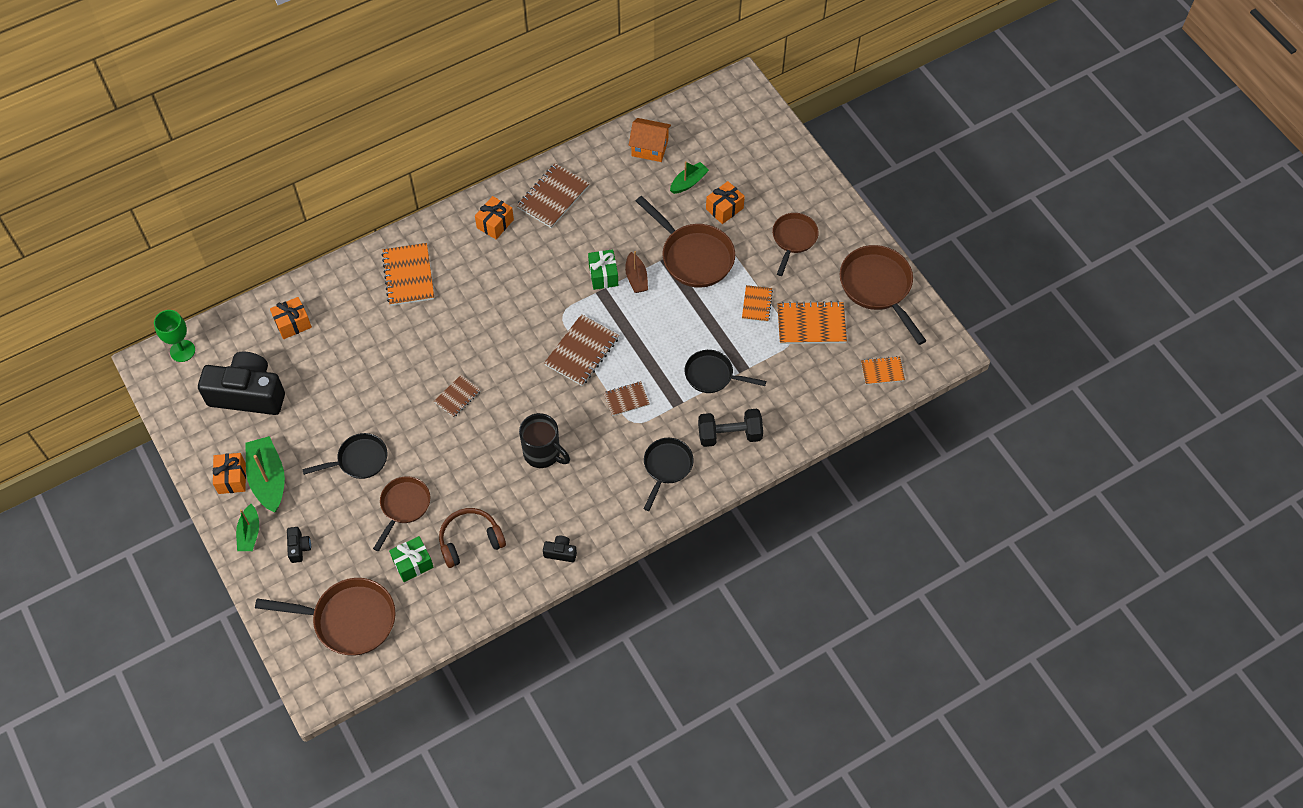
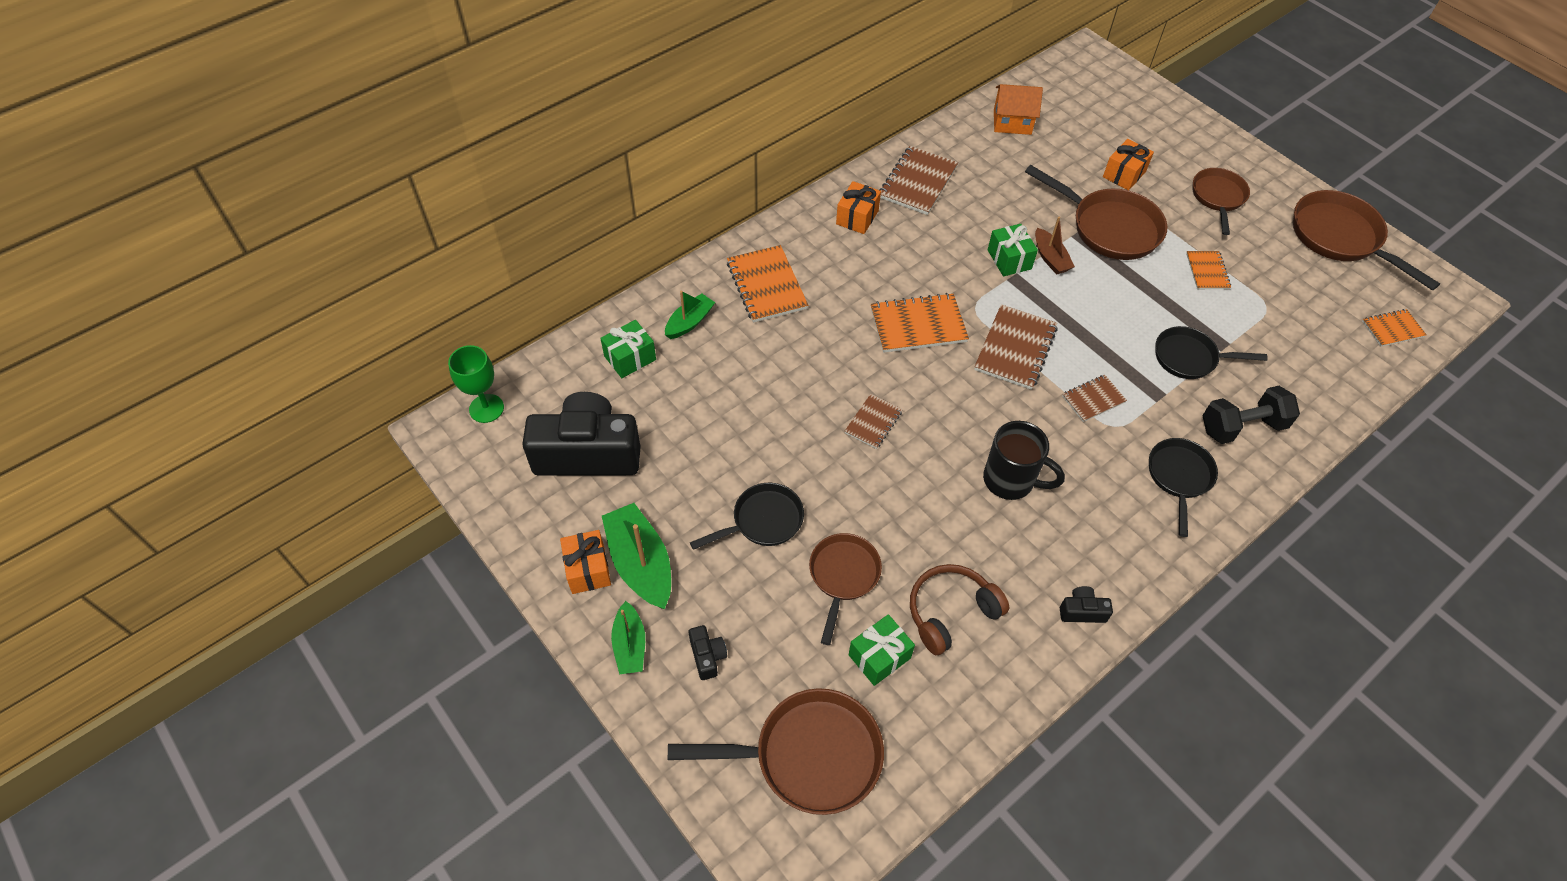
camera: 10 degrees left, 5 degrees down
(293, 324) = (630, 358): orange gift -> green gift
(688, 182) = (1071, 152): green boat -> green boat (689, 322)
(811, 324) = (1282, 286): orange notebook -> orange notebook (918, 325)

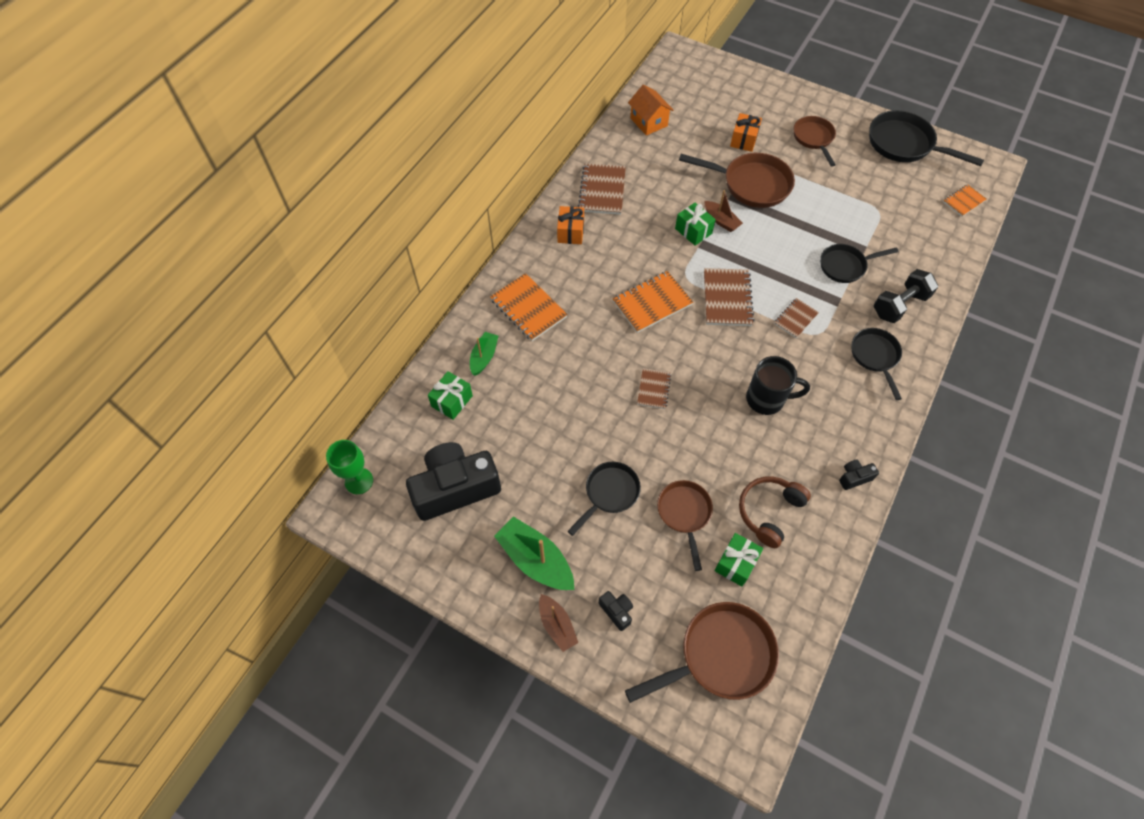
camera: 20 degrees left, 5 degrees up
(588, 569) = (498, 579): orange gift -> none
(630, 645) = (557, 625): green boat -> brown boat
(1012, 122) = (649, 122): orange house -> orange house turned 75 degrees clockwise
(1207, 271) = (830, 197): orange notebook -> none
(1340, 238) = (904, 144): brown pan -> black pan

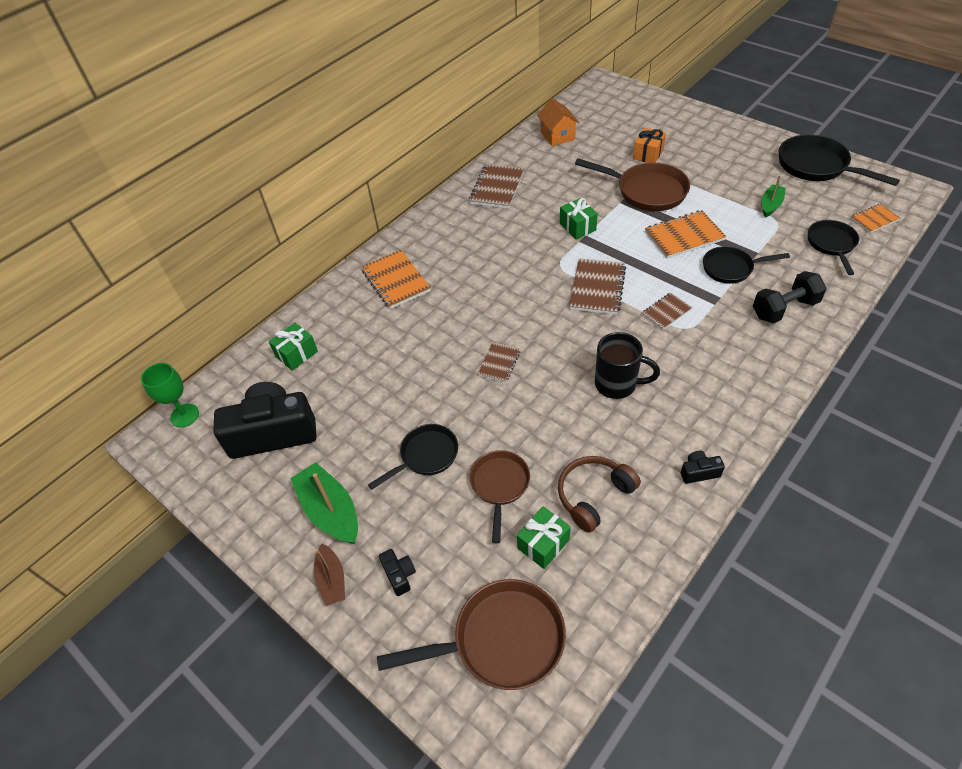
camera: 15 degrees right, 10 degrees down
(484, 357) = (340, 319): green boat -> green boat (770, 205)
(570, 232) = (456, 220): orange gift -> none
(652, 303) = (519, 286): orange notebook -> orange notebook (684, 236)
(721, 221) = (608, 220): brown boat -> none
(814, 138) = (720, 157): brown pan -> none
(875, 356) = (747, 355): black pan -> black pan (831, 244)

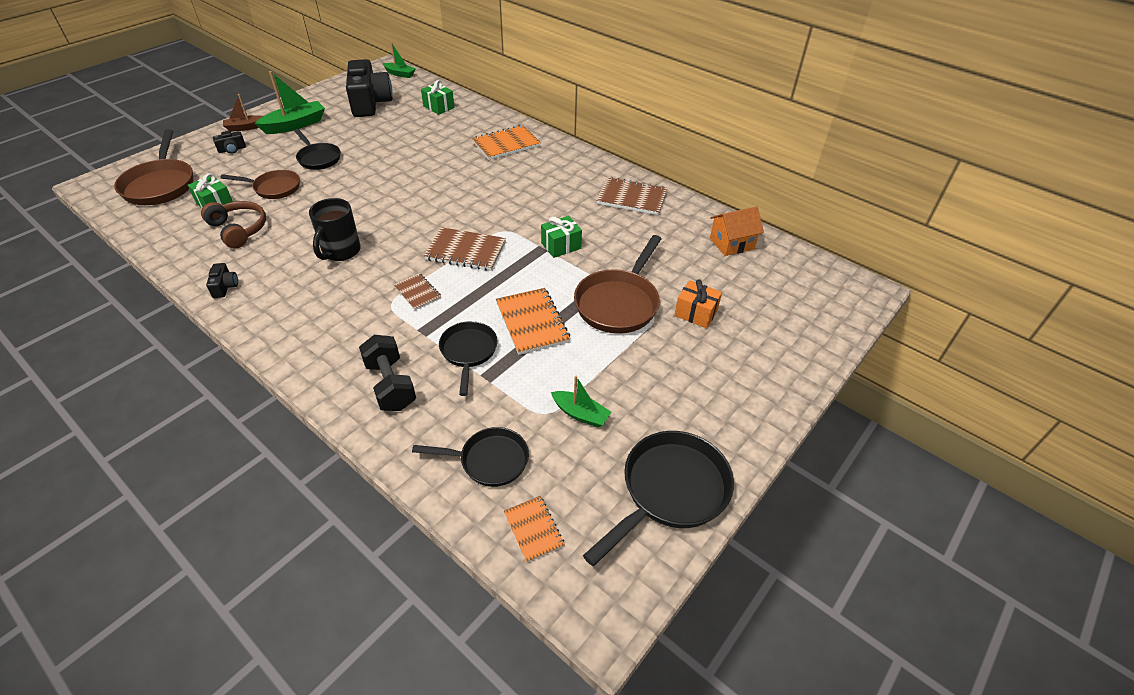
camera: 85 degrees right, 5 degrees down
(184, 415) = (400, 74): green goblet -> green boat
(499, 363) = (392, 192): brown notebook -> none

